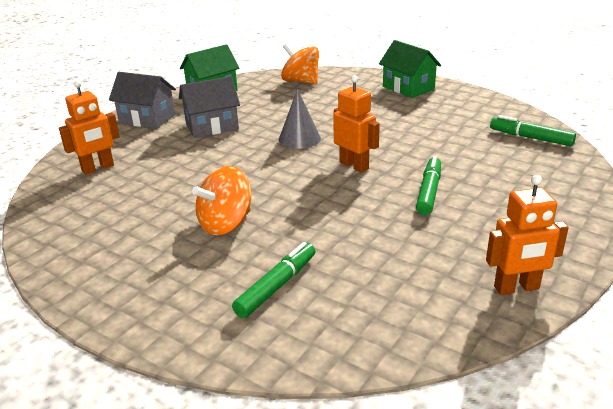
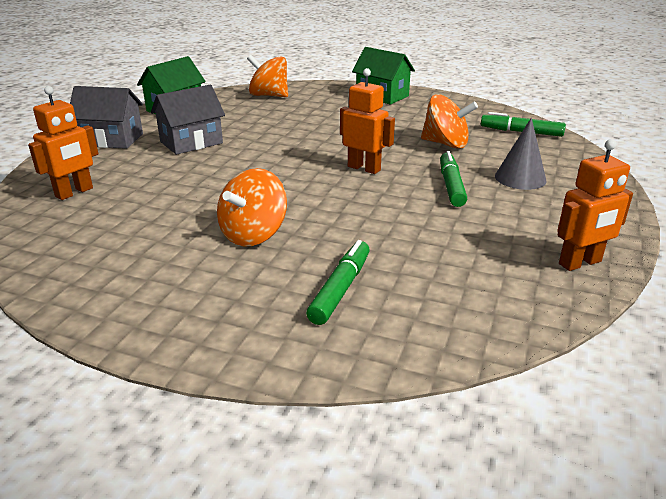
camera: 15 degrees left, 0 degrees up
(299, 139) = (294, 147): grey cone -> grey cone (520, 178)
(446, 145) = (445, 144): none -> orange spinning top

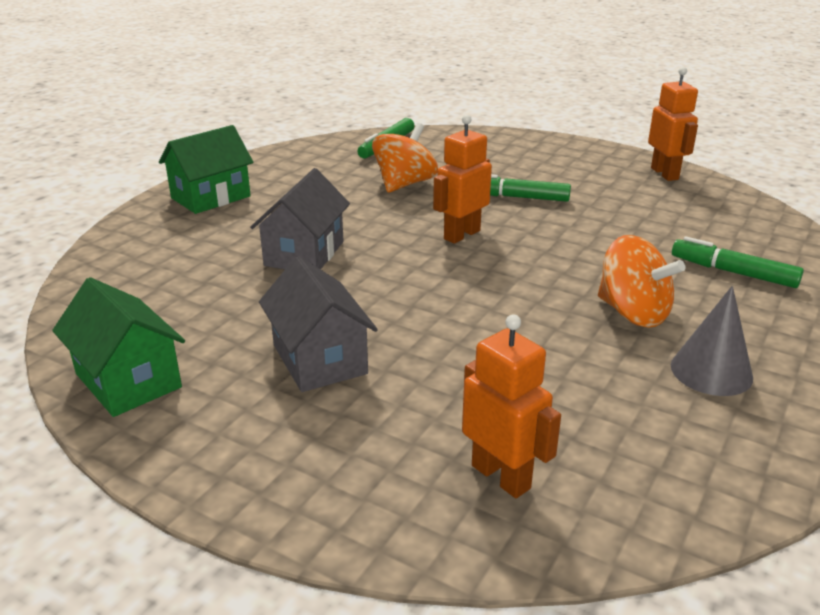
camera: 80 degrees left, 0 degrees up
(111, 140) = (261, 453): grey house -> grey house (304, 254)
(269, 95) = (132, 281): orange spinning top -> none
(520, 178) = (504, 166): grey cone -> grey cone (711, 371)

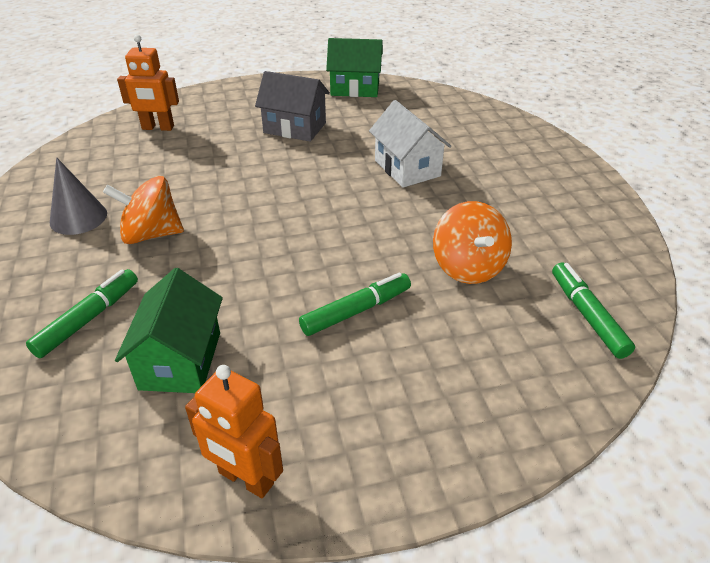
camera: 135 degrees right, 10 degrees up
(211, 197) = (552, 172): green house -> green house (180, 360)
(304, 254) = (407, 168): grey house -> white house
(461, 235) = (339, 237): orange robot -> none
(733, 272) = (88, 319): green marker -> green marker turned 45 degrees counterclockwise

